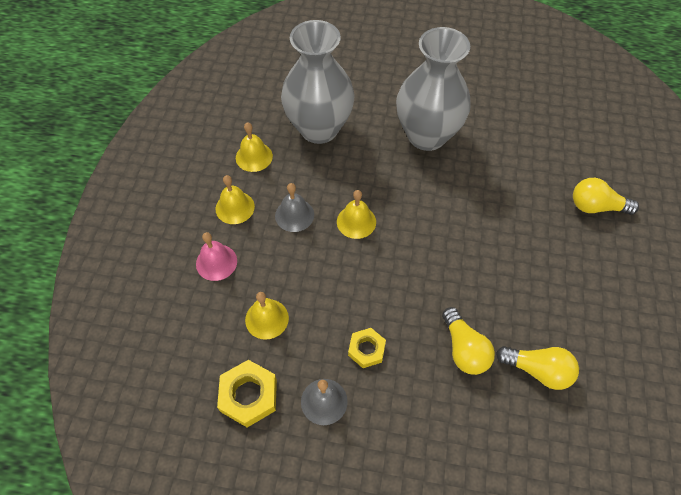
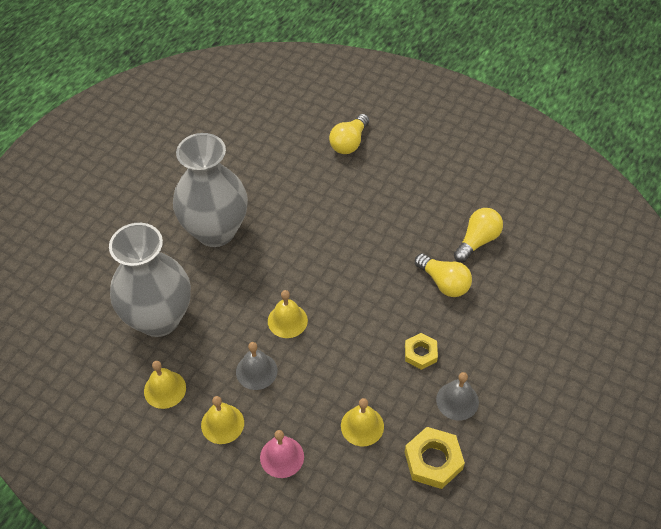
camera: 70 degrees left, 5 degrees down
(464, 349) = (444, 282): yellow light bulb -> yellow light bulb turned 45 degrees clockwise

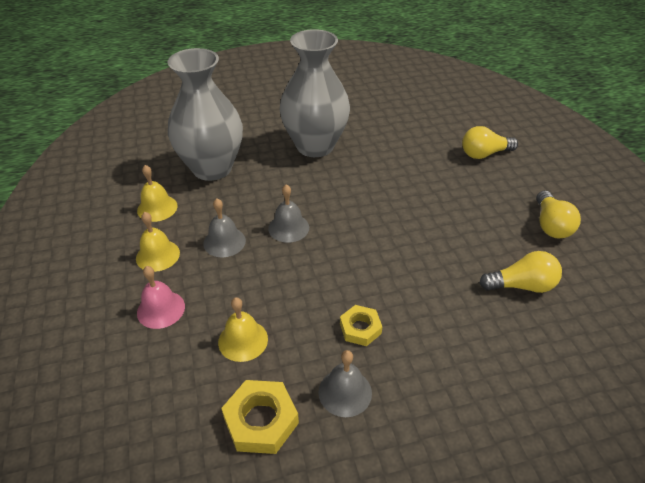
camera: 45 degrees right, 10 degrees down
(287, 320) = (288, 228): yellow bell -> grey bell
(444, 282) = (449, 293): yellow light bulb -> yellow light bulb (551, 225)

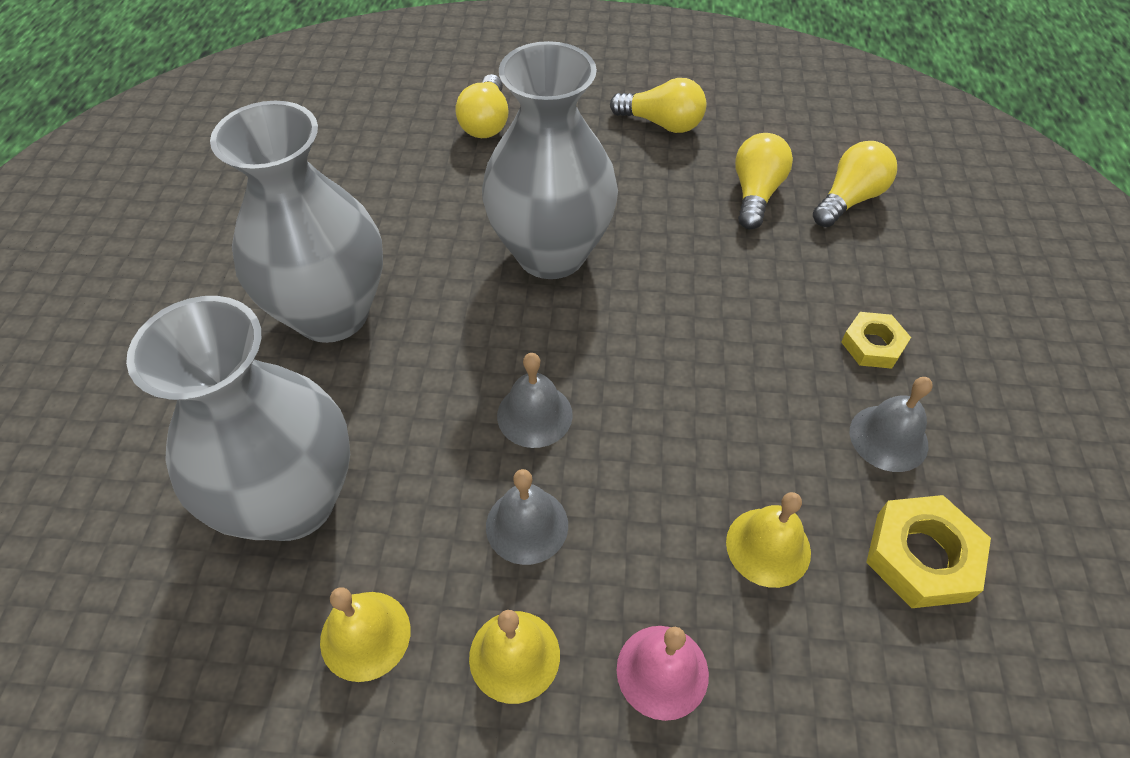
camera: 70 degrees left, 10 degrees up
(360, 328) = (783, 385): yellow nut -> yellow nut (873, 345)
(401, 205) = (551, 253): none -> grey vase
(559, 340) = (849, 199): none -> yellow light bulb

